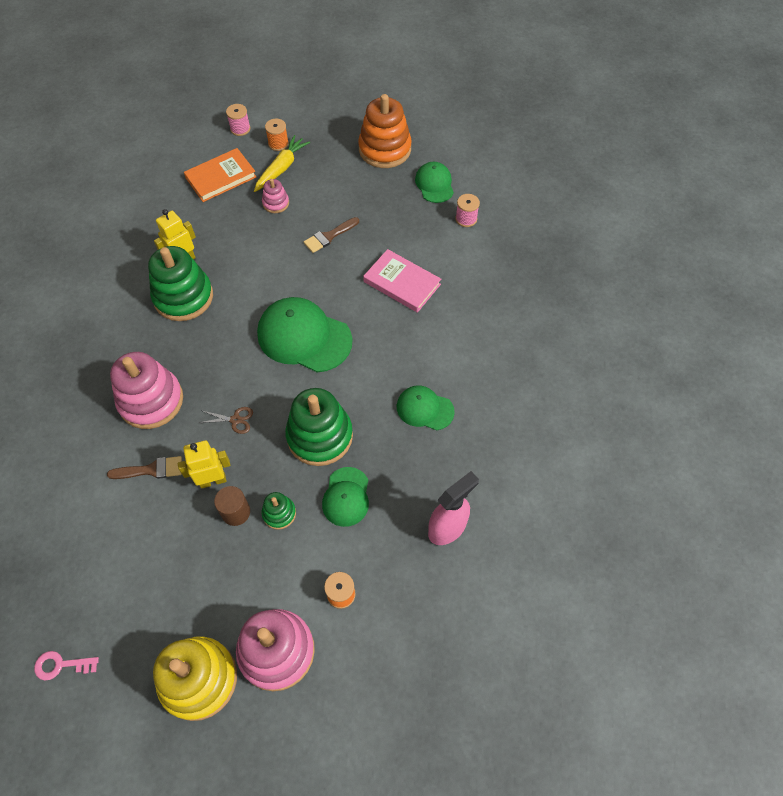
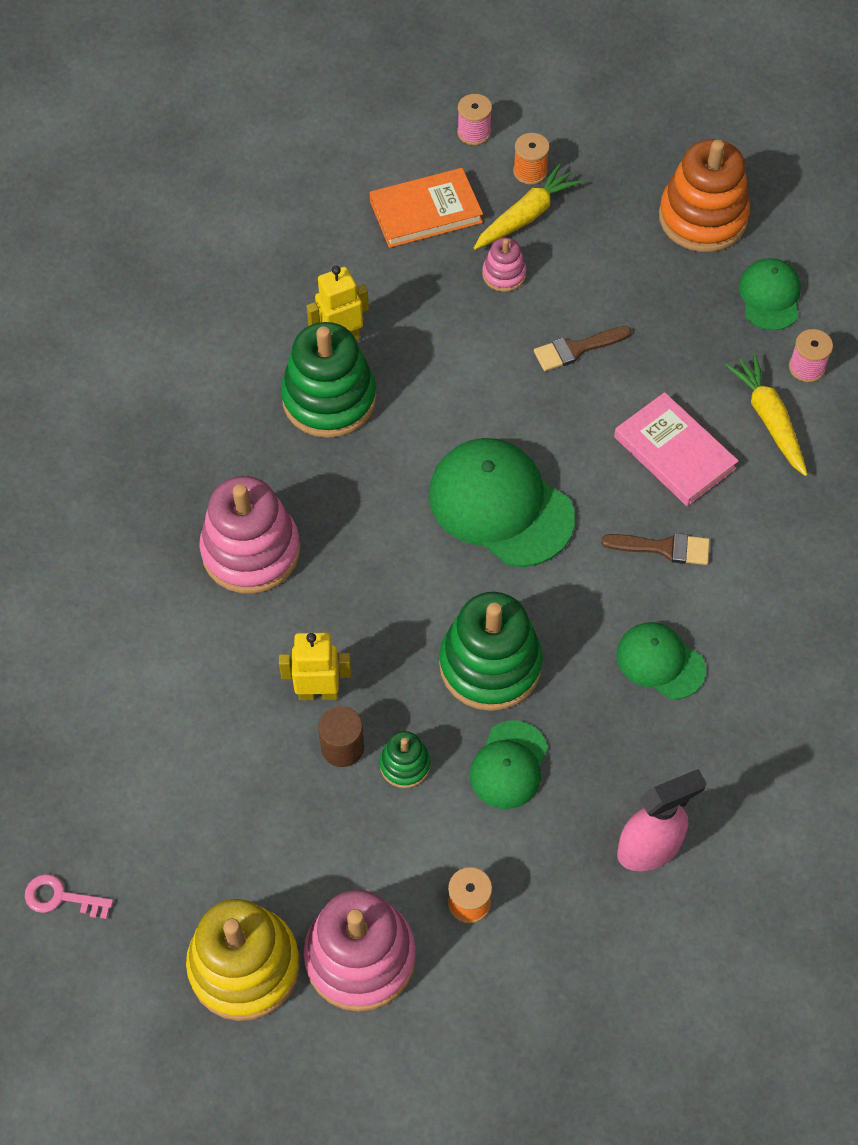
camera: 15 degrees right, 0 degrees up
(151, 470) = (232, 655): brown brush -> brown brush (663, 548)
(235, 420) = (369, 610): brown scissors -> none
(452, 252) = (769, 419): none -> yellow carrot

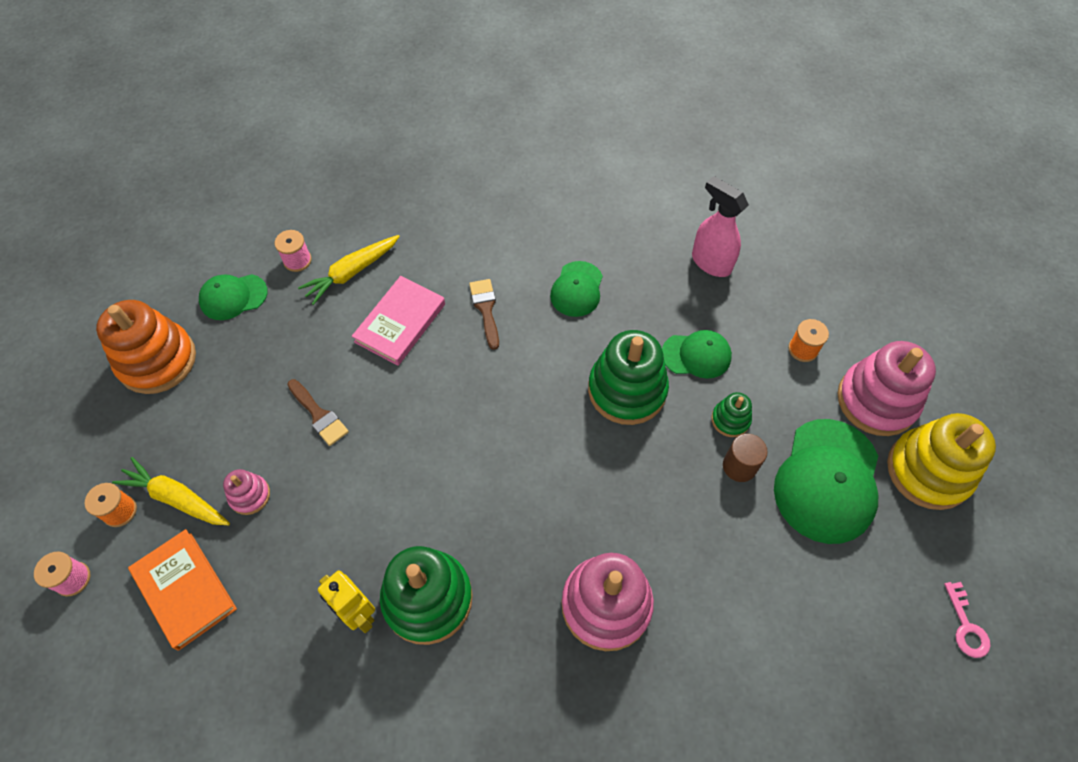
camera: 110 degrees left, 0 degrees up
(318, 692) = (705, 500): yellow robot -> none
(500, 505) = (488, 425): green cap -> green cap (827, 481)

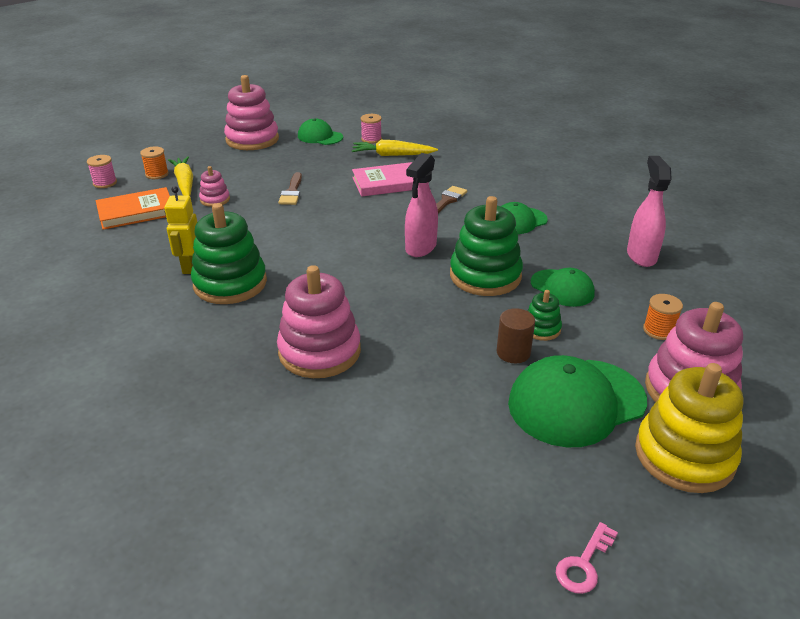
camera: 45 degrees right, 25 degrees down
(157, 360) = (252, 139): orange stacking toy -> pink stacking toy
(184, 590) = (136, 212): orange book -> orange book turned 60 degrees clockwise
(536, 397) = (420, 248): none -> pink spray bottle

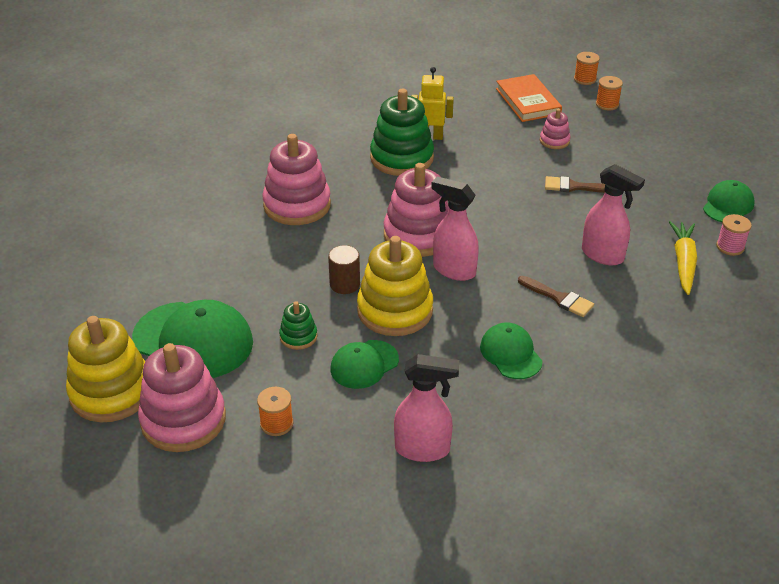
camera: 95 degrees right, 5 degrees up
(105, 183) = (585, 79): pink spool -> orange spool
(185, 183) = (589, 121): yellow carrot -> none
(252, 139) = (706, 156): pink stacking toy -> pink stacking toy (418, 235)
(388, 183) = (603, 255): pink book -> pink spray bottle
(485, 276) = (395, 310): green stacking toy -> yellow stacking toy
(513, 352) = (268, 312): brown cylinder -> brown cylinder (344, 284)
(576, 402) = (193, 340): green cap -> green cap turned 135 degrees clockwise
(584, 564) = (44, 313): pink key -> none

